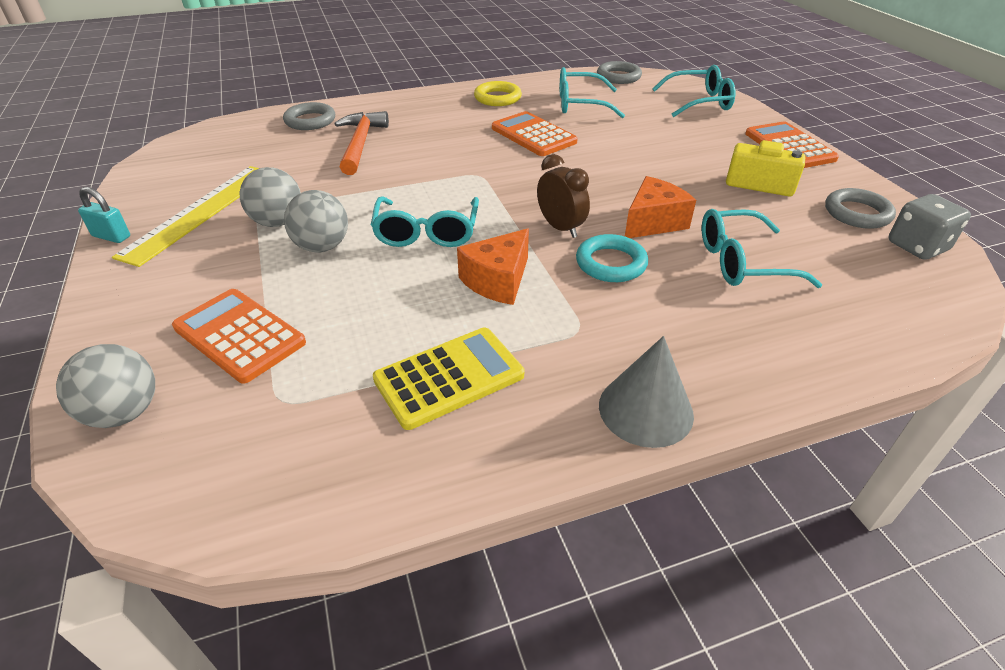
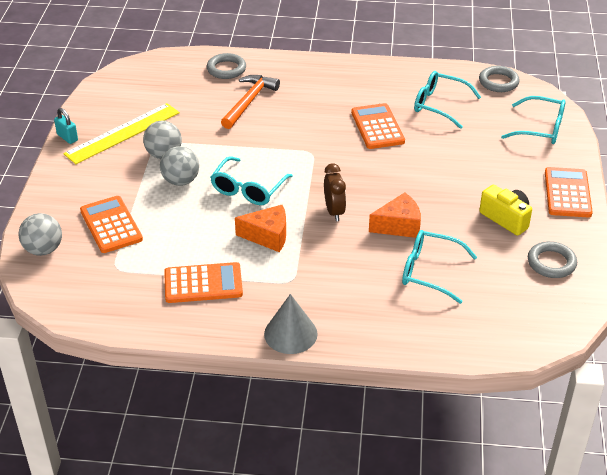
camera: 25 degrees right, 0 degrees up
(449, 377) = (203, 284): yellow calculator -> orange calculator
(497, 98) = (379, 81): yellow ring -> none
(497, 281) = (268, 236): orange cheese -> orange cheese turned 150 degrees counterclockwise
(611, 263) = (345, 246): turquoise ring -> none
(917, 246) = (563, 299): grey dice -> none

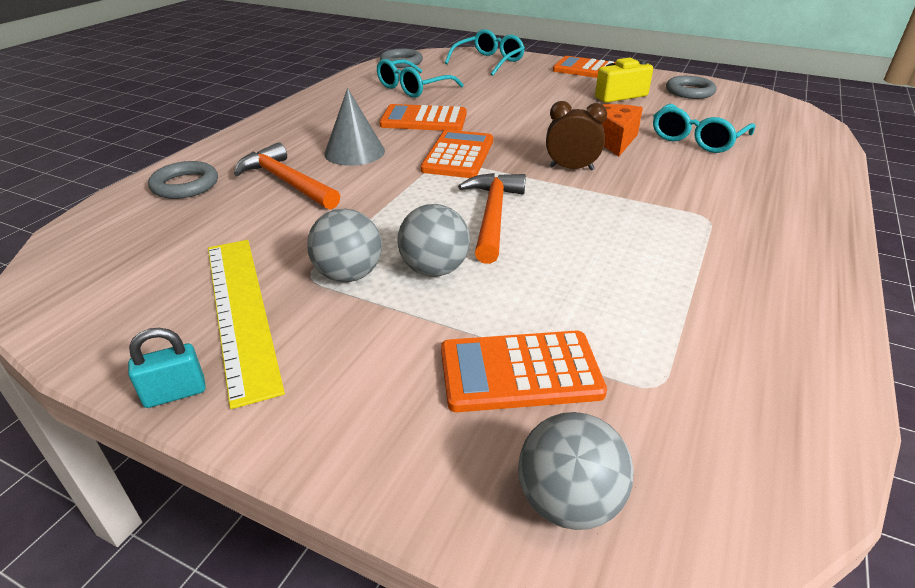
camera: 70 degrees left, 5 degrees down
(203, 284) = (710, 290): orange calculator -> orange calculator (458, 155)
(248, 189) = (493, 216): turquoise glasses -> orange hammer
(268, 236) = (607, 219): orange cheese -> none
(290, 333) = (820, 237): grey cone -> grey cone (354, 152)

